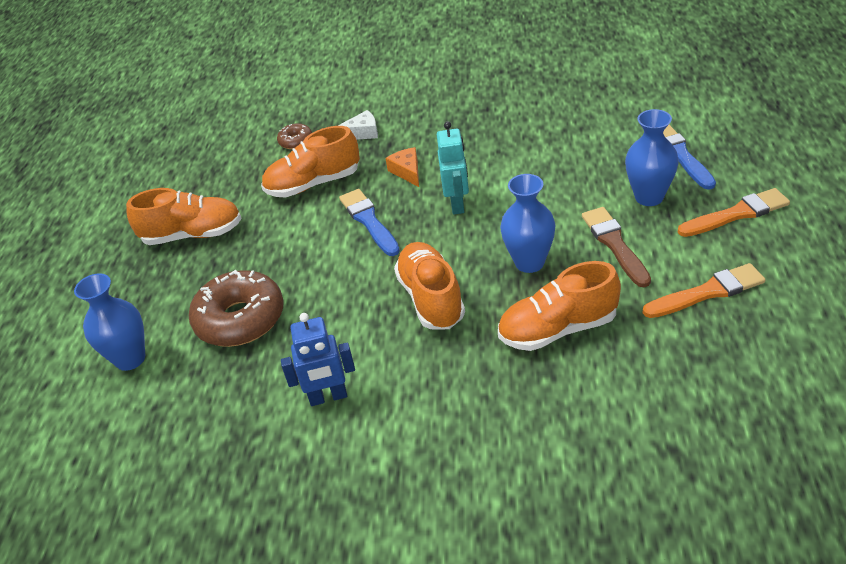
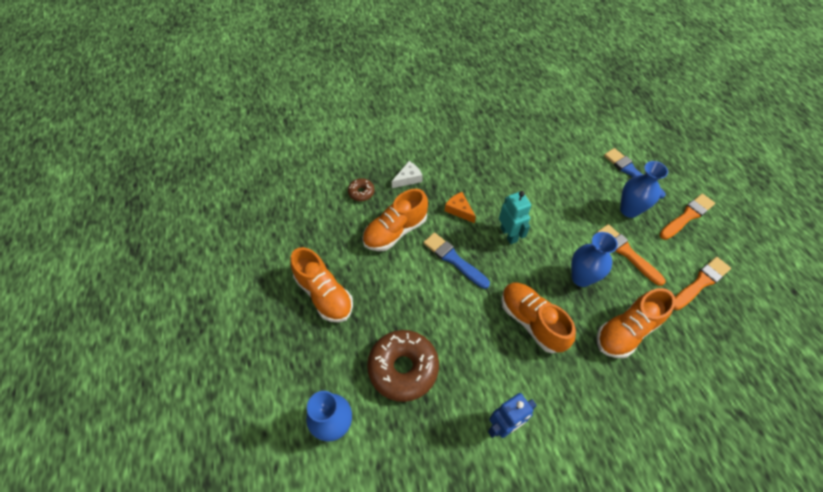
camera: 25 degrees left, 15 degrees up
(193, 235) = (324, 294): orange shoe -> orange shoe turned 75 degrees clockwise
(614, 244) = (627, 253): brown brush -> orange brush

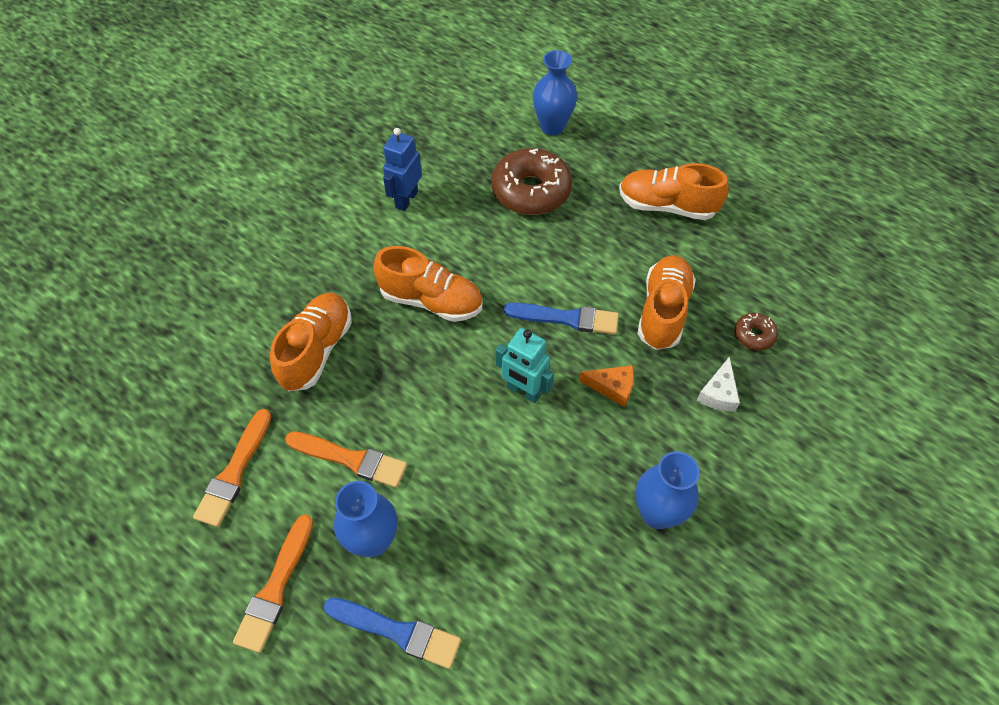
camera: 145 degrees right, 0 degrees up
(581, 278) = (398, 386): blue vase -> blue vase (657, 513)

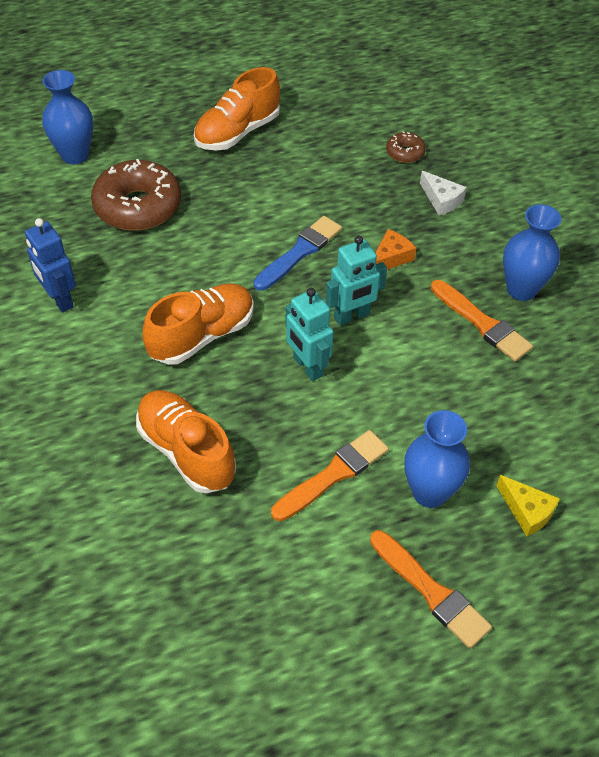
camera: 60 degrees left, 5 degrees down
(234, 472) = (280, 580): orange brush -> orange brush (482, 323)
(397, 632) = (527, 511): blue brush -> yellow cheese
(447, 386) = (307, 367): none -> turquoise robot
(663, 311) = (341, 190): orange shoe -> none

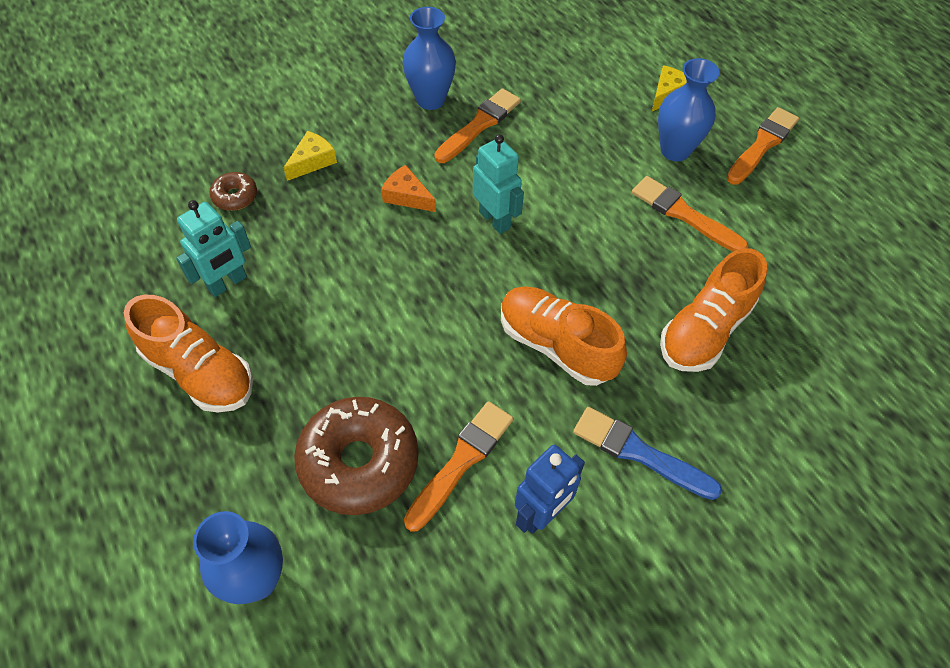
camera: 100 degrees left, 5 degrees up
(118, 260) = (461, 461): none -> orange brush
(300, 252) = (412, 274): blue brush -> blue brush (639, 453)
(307, 367) = (570, 247): turquoise robot -> turquoise robot (227, 283)
(441, 200) = (312, 161): white cheese -> yellow cheese

